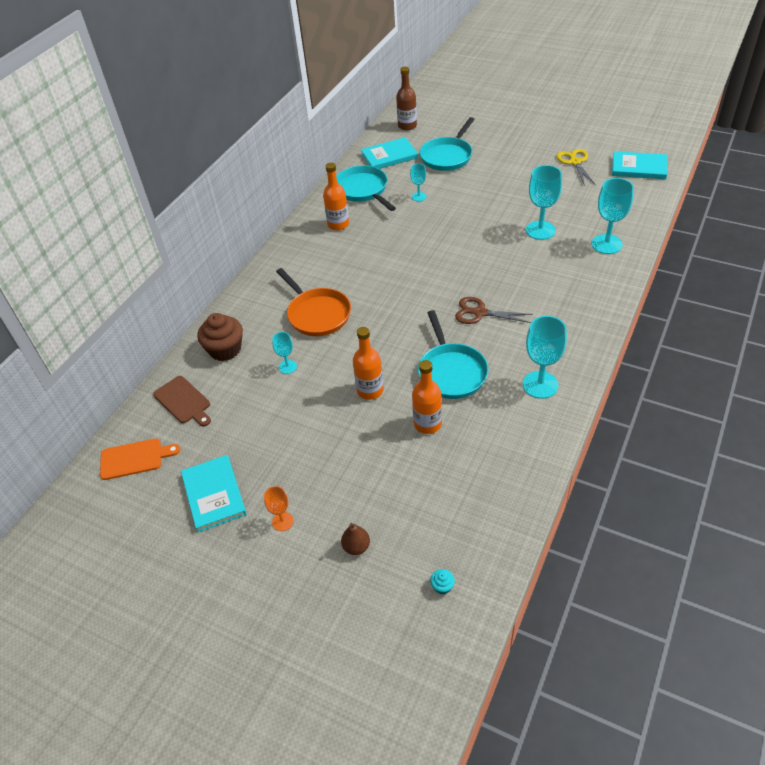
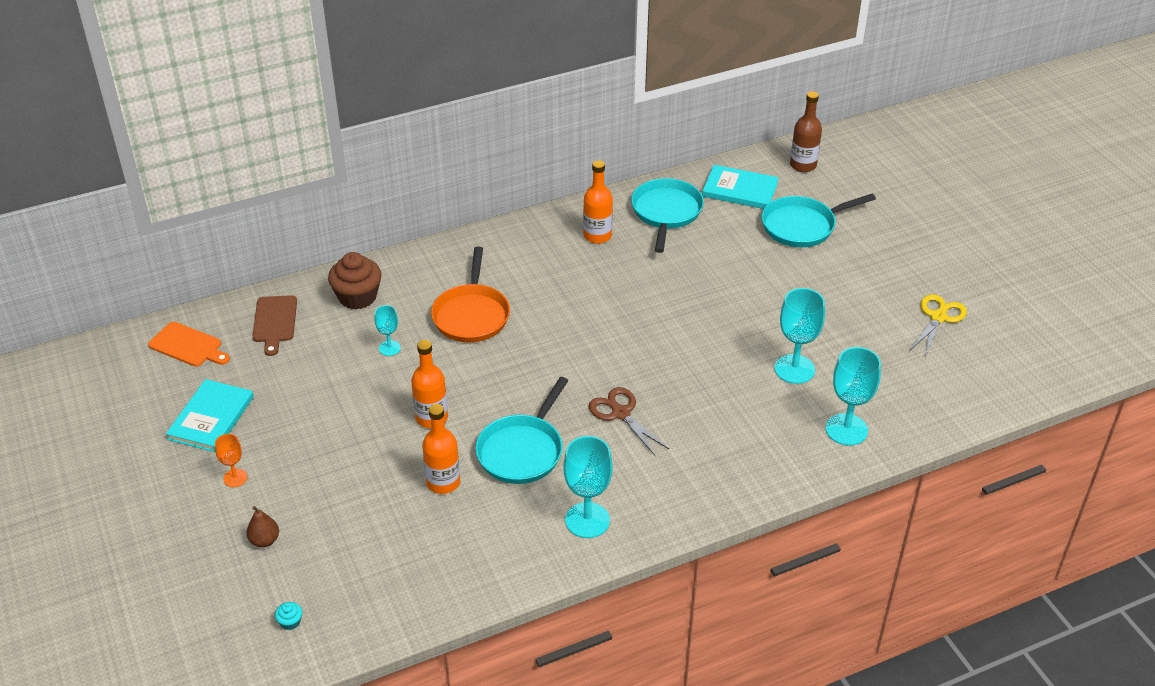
camera: 35 degrees right, 5 degrees down
(419, 196) = (714, 254): turquoise goblet -> none
(638, 167) = (1007, 368): turquoise book -> none

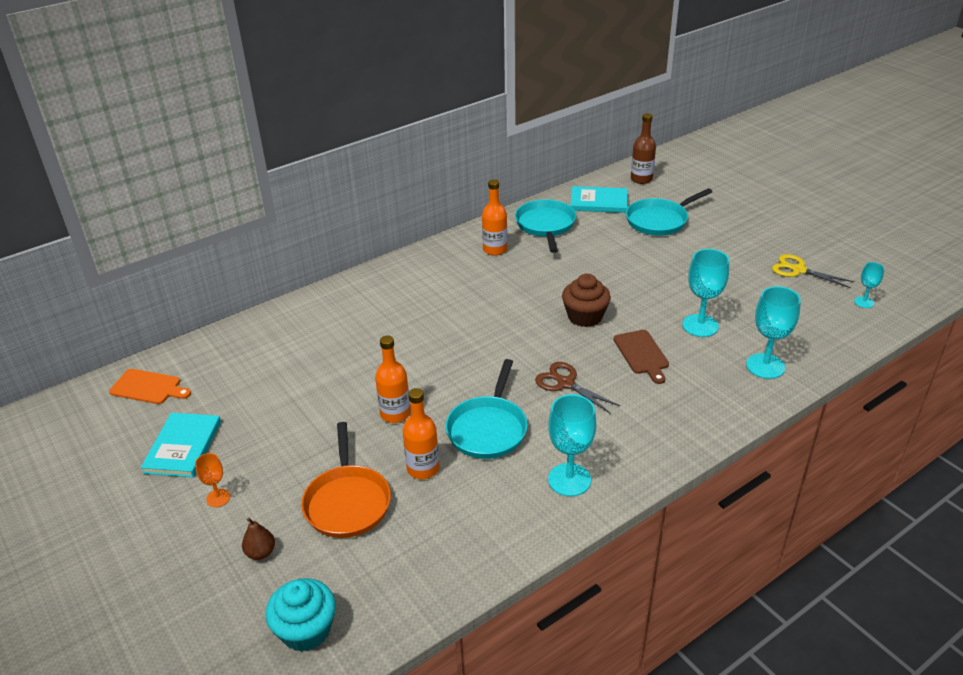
camera: 10 degrees left, 5 degrees down
(275, 322) = (227, 355): brown cutting board -> brown cutting board (642, 354)
(290, 622) = (306, 630): turquoise cupcake -> turquoise cupcake, size x2.41
(357, 297) = (299, 324): brown cupcake -> brown cupcake (585, 316)
(389, 348) = (339, 361): turquoise goblet -> turquoise goblet (864, 302)
(471, 315) = (406, 324): orange pan -> orange pan (347, 502)
(938, 317) = (798, 270): yellow scissors -> yellow scissors turned 75 degrees counterclockwise

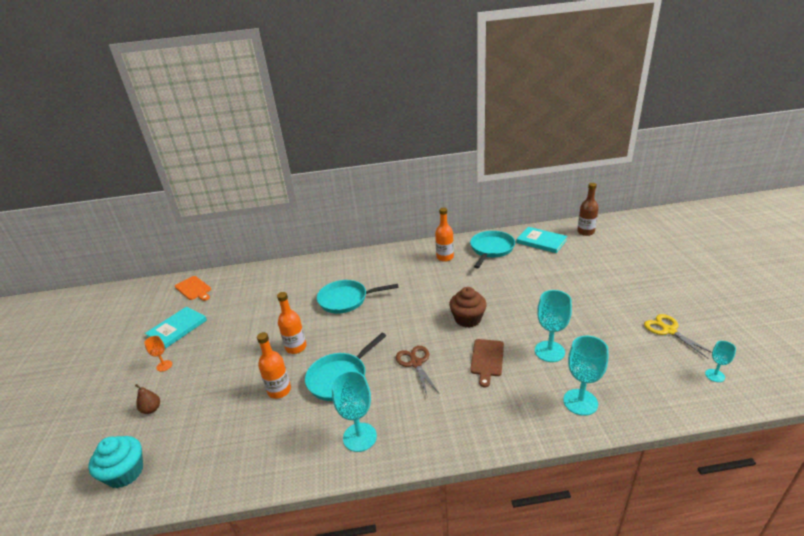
camera: 30 degrees right, 5 degrees down
(347, 502) = (221, 396): orange pan -> none
(659, 220) = (577, 264): turquoise pan -> turquoise pan (346, 300)

